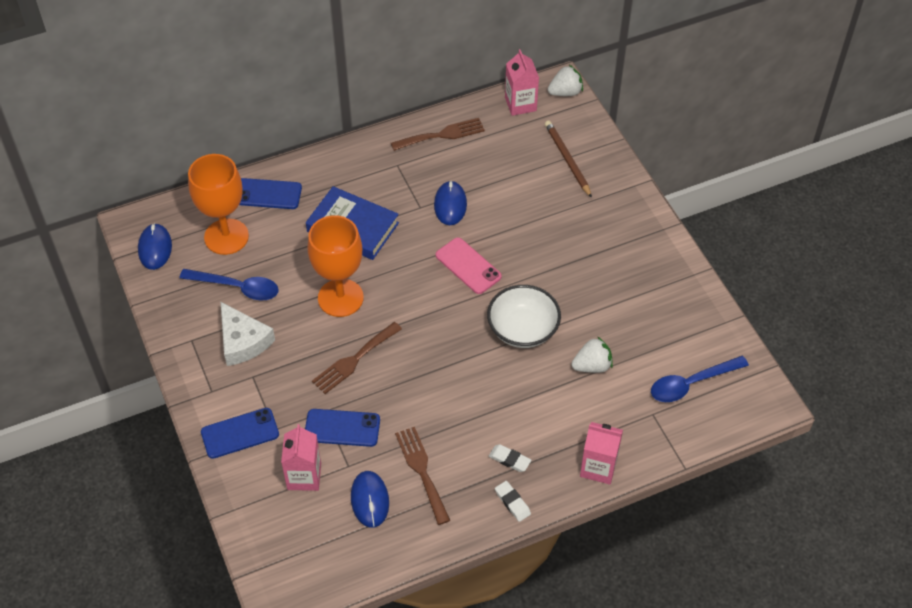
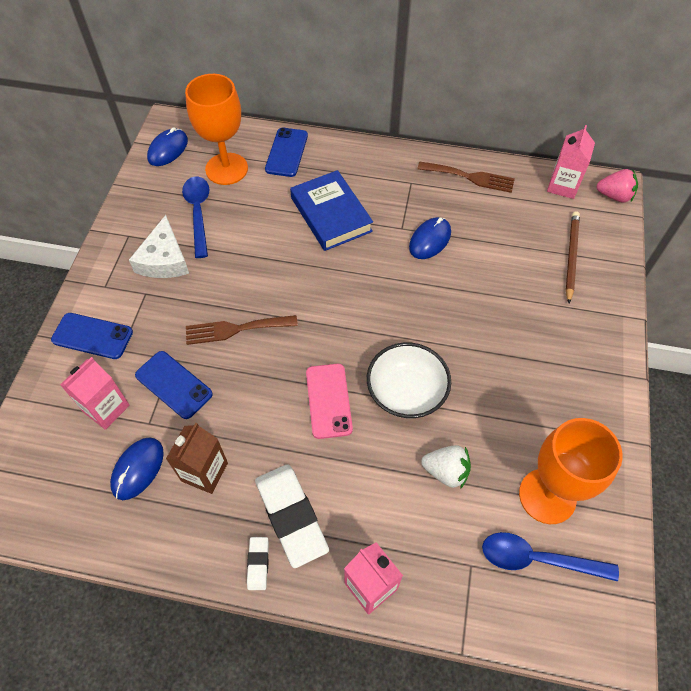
camera: 35 degrees right, 5 degrees up
(237, 287) = (198, 213): blue spoon -> blue spoon turned 150 degrees counterclockwise
(267, 194) = (287, 152): blue phone -> blue phone turned 60 degrees clockwise
(340, 298) = (271, 268): orange goblet -> orange goblet (547, 496)
(422, 471) = (204, 472): brown fork -> brown carton
(468, 266) = (402, 303): pink phone -> pink phone (328, 400)
(509, 460) = (291, 516): white eraser -> white eraser, size x2.16
(565, 92) = (614, 196): white strawberry -> pink strawberry

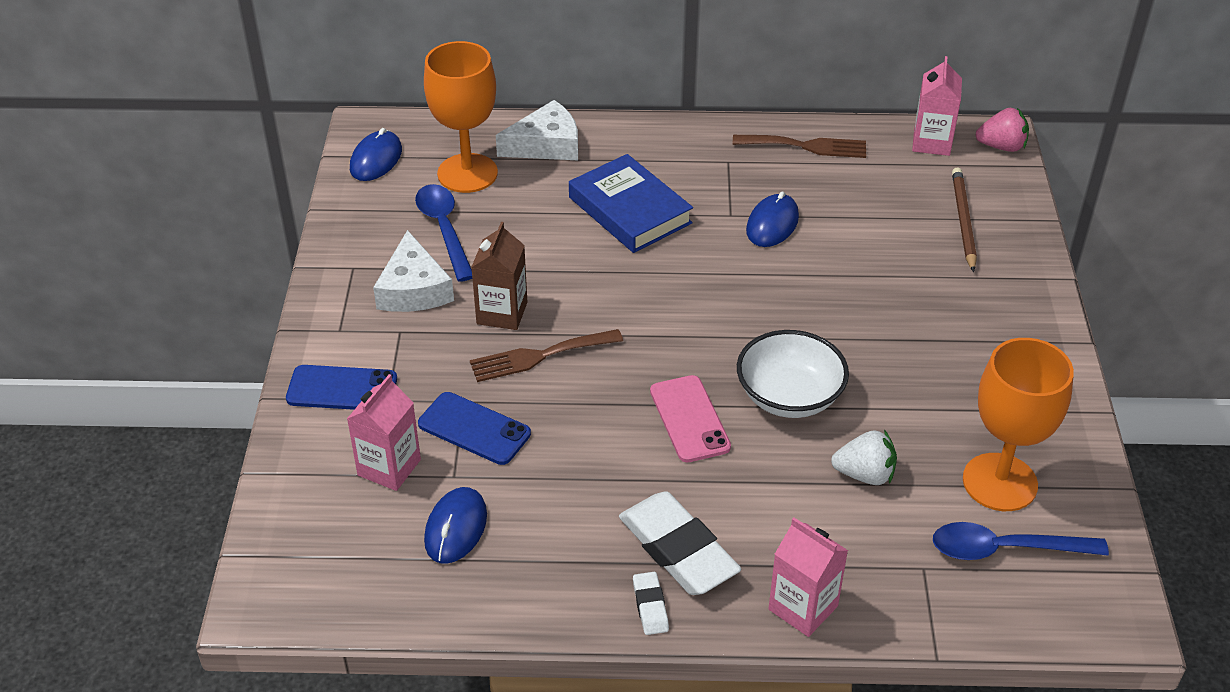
camera: 10 degrees left, 15 degrees down
(204, 472) = (547, 518): brown carton -> brown carton (502, 313)
(287, 152) = (546, 145): blue phone -> white cheese

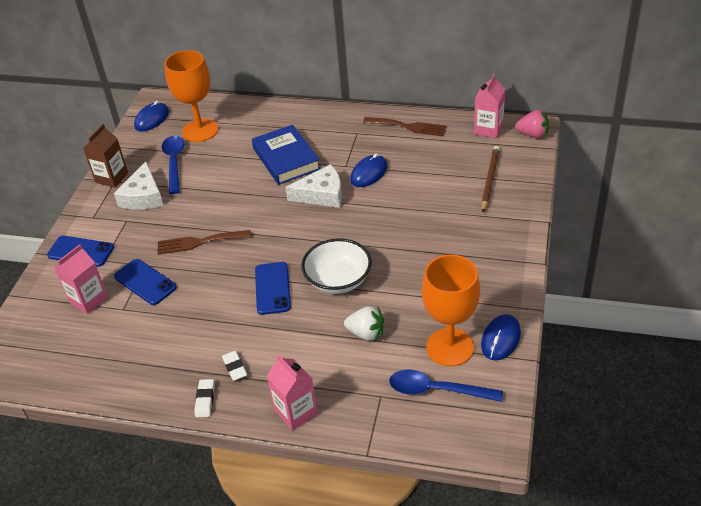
camera: 15 degrees right, 0 degrees up
(456, 528) = (112, 340): blue mouse -> blue mouse (500, 339)
(502, 313) = (188, 214): brown carton -> brown carton (111, 178)
(546, 145) = (252, 116): white cheese -> white cheese (322, 194)
(678, 550) = (234, 367): white eraser -> white eraser, size x0.46
(689, 419) = (272, 288): pink phone -> blue phone

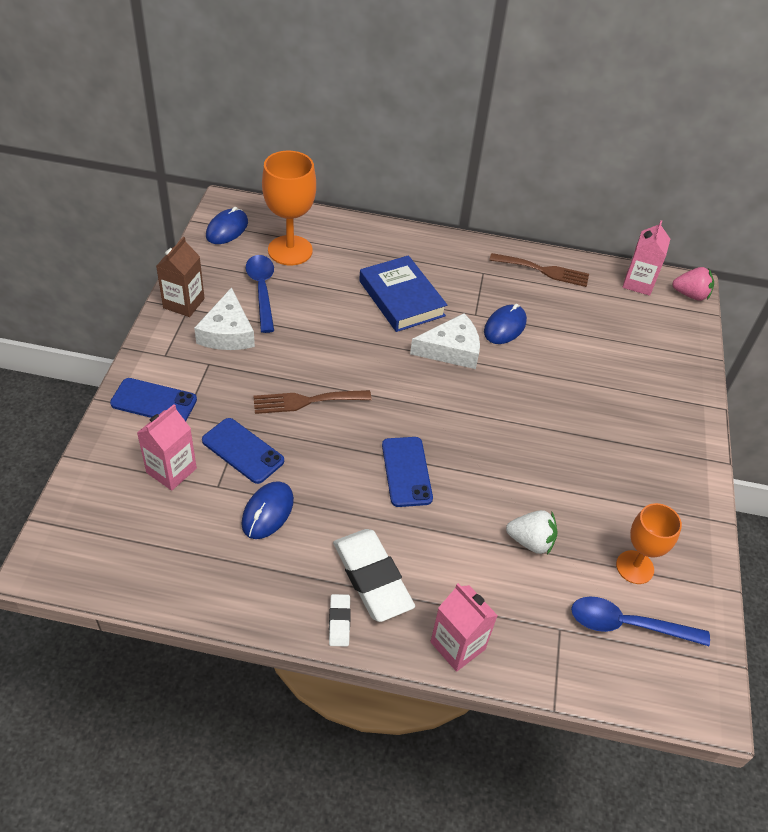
camera: 10 degrees left, 5 degrees up
(234, 367) = (372, 578): white eraser -> white eraser, size x2.16
(338, 280) = (486, 467): white bowl -> none
(450, 347) = (634, 567): orange goblet -> orange goblet, size x0.65
(489, 179) = (649, 348): brown pencil -> none
(500, 339) = (693, 560): blue mouse -> blue mouse (267, 512)

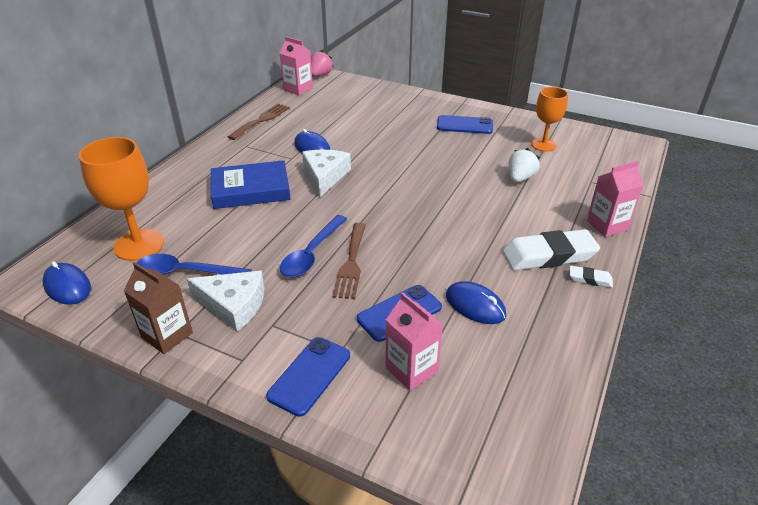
camera: 70 degrees left, 10 degrees down
(406, 471) = (446, 221): blue phone -> blue phone (464, 125)
(628, 625) = (586, 157): blue spoon -> blue spoon (312, 253)

